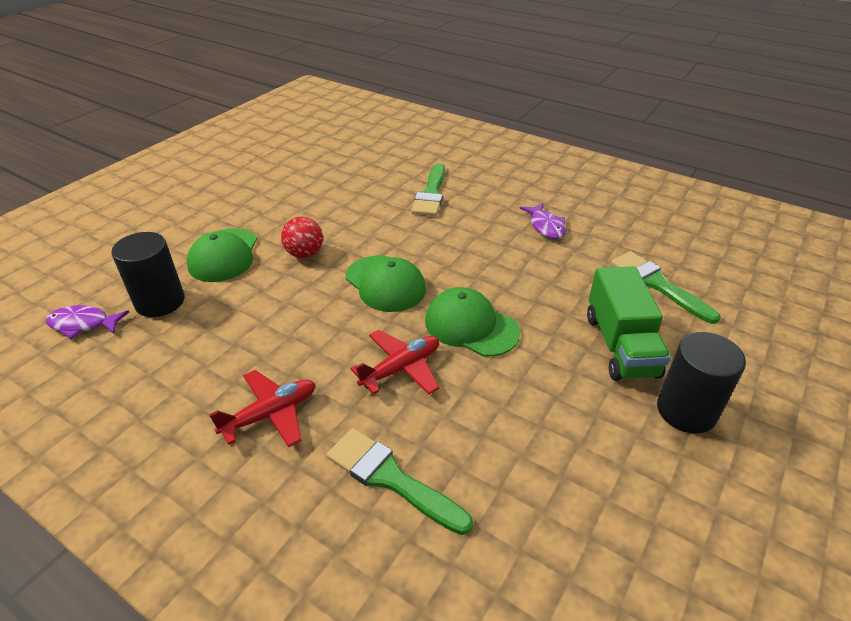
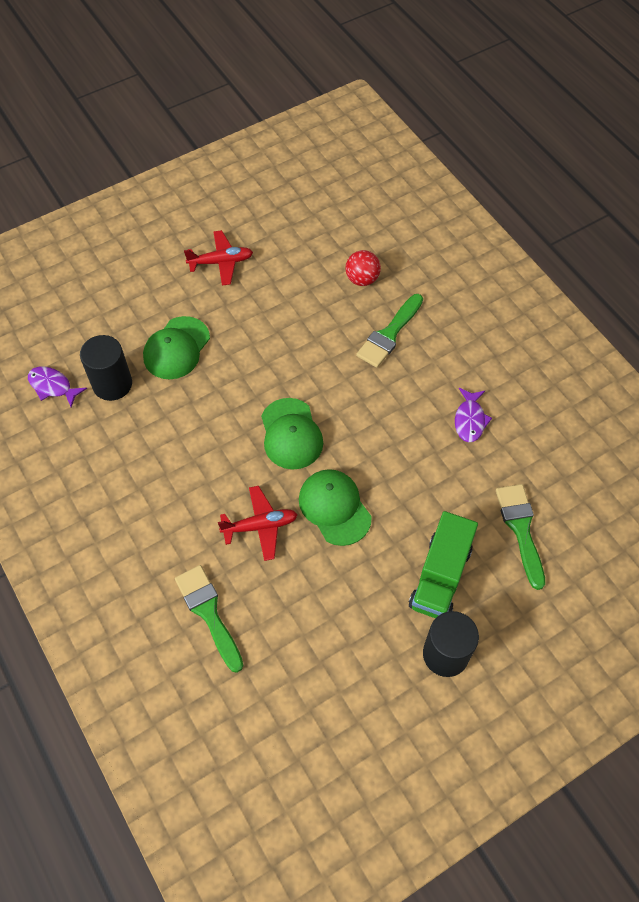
camera: 25 degrees right, 20 degrees up
(270, 414) = (153, 527): red plane -> red plane (221, 262)
(304, 254) = (241, 372): red ball -> red ball (362, 279)

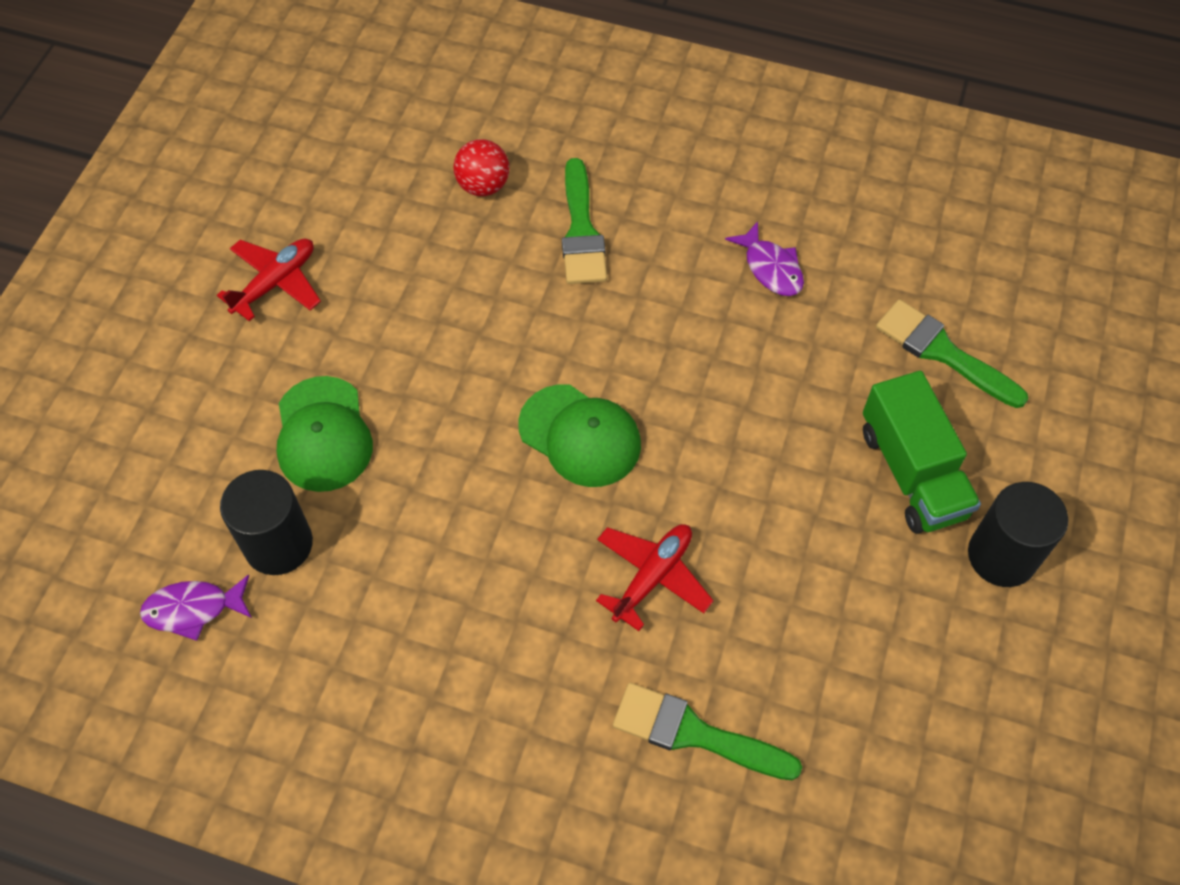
camera: 40 degrees left, 0 degrees up
(334, 508) = (718, 485): green cap -> none

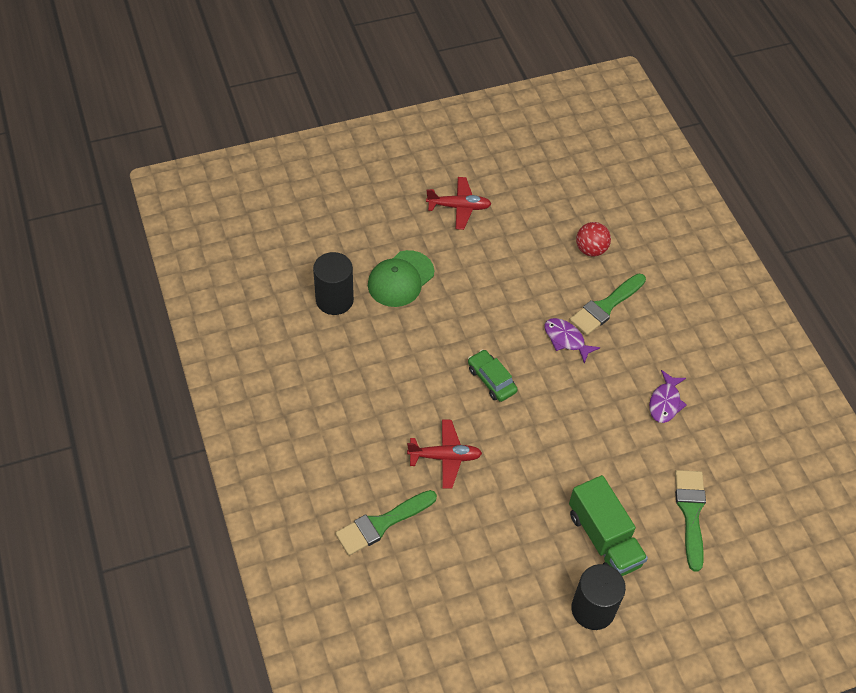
camera: 50 degrees right, 5 degrees down
(193, 609) = (279, 291): purple fish -> purple fish (566, 339)
(580, 436) = (491, 380): green cap -> green car
(694, 733) = (381, 524): green brush -> green brush turned 105 degrees counterclockwise
(912, 472) = (604, 539): green truck -> green truck turned 60 degrees counterclockwise

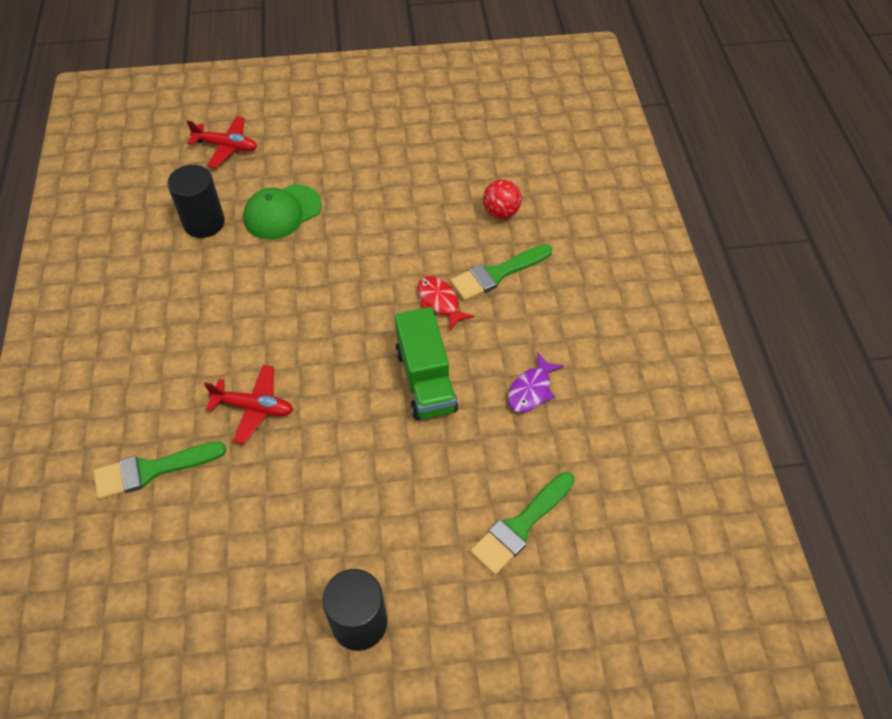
camera: 15 degrees right, 0 degrees up
(459, 207) = (372, 150): red plane -> red plane (226, 147)
(491, 380) = (339, 332): green car -> none
(566, 339) = (439, 302): purple fish -> red fish
(604, 539) = (403, 537): green truck -> green truck (425, 380)
(690, 513) = (520, 526): green brush -> green brush turned 150 degrees counterclockwise

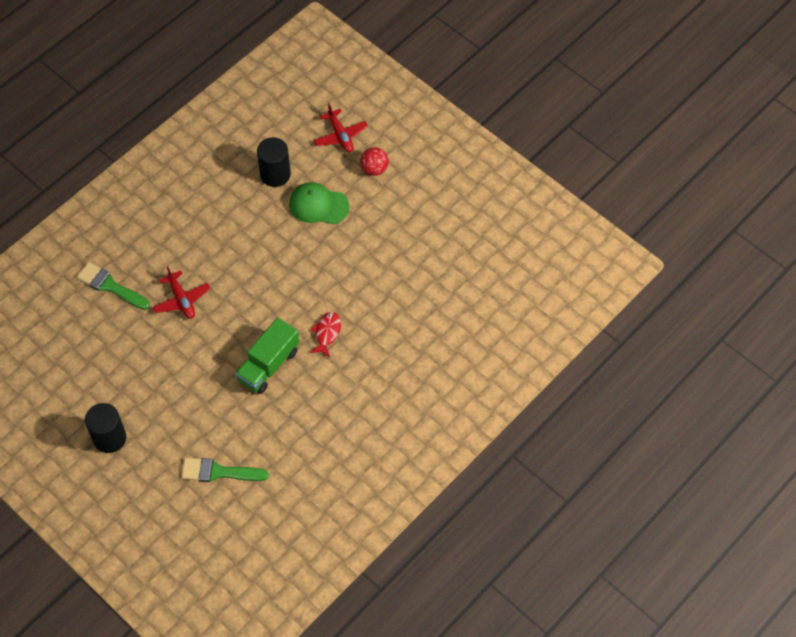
camera: 50 degrees right, 5 degrees up
(497, 274) = (374, 347): green brush -> none
(501, 212) = (424, 315): red ball -> red ball (374, 169)
(531, 390) = (307, 420): purple fish -> none

